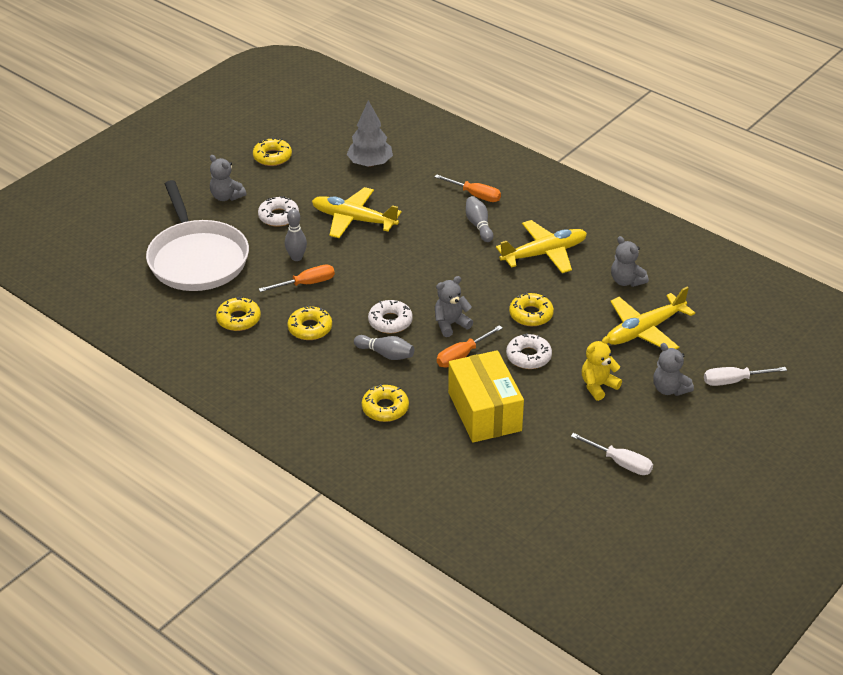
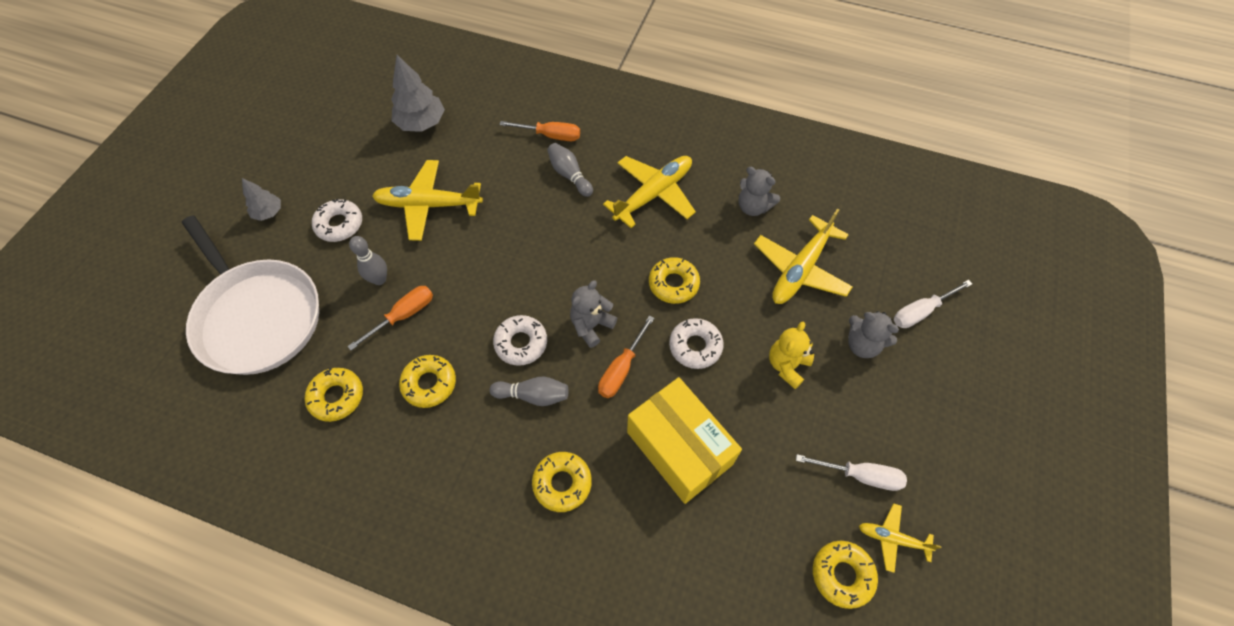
camera: 20 degrees left, 20 degrees up
(226, 197) = (268, 212): grey teddy bear -> grey tree
(272, 157) = (307, 142): yellow donut -> yellow donut (842, 575)
(624, 503) = (892, 539): none -> yellow plane

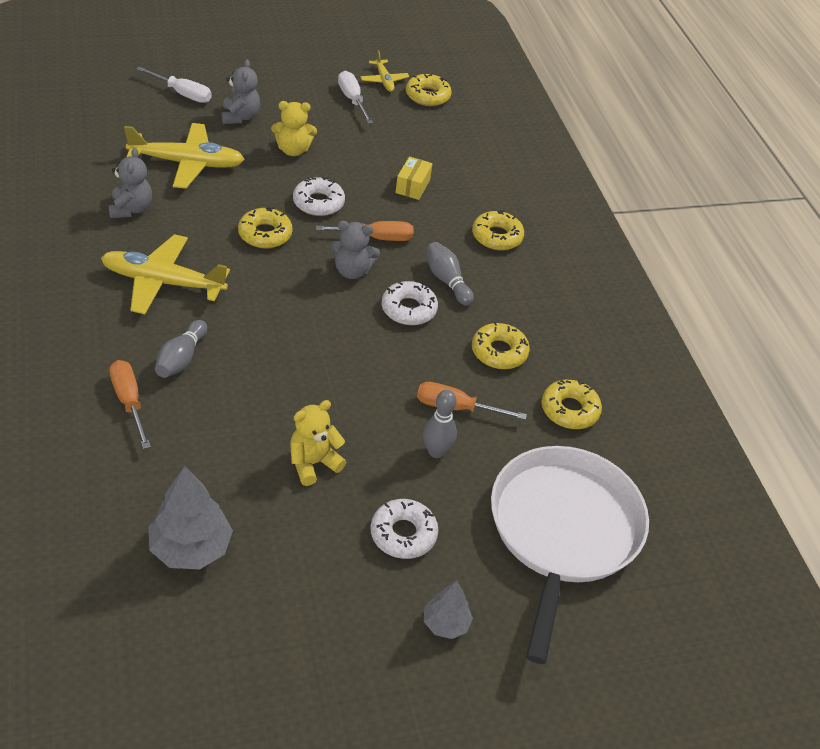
camera: 130 degrees left, 15 degrees down
(429, 205) = (313, 463): yellow plane -> yellow teddy bear
(679, 448) = (412, 186): yellow box -> yellow box, size x0.45

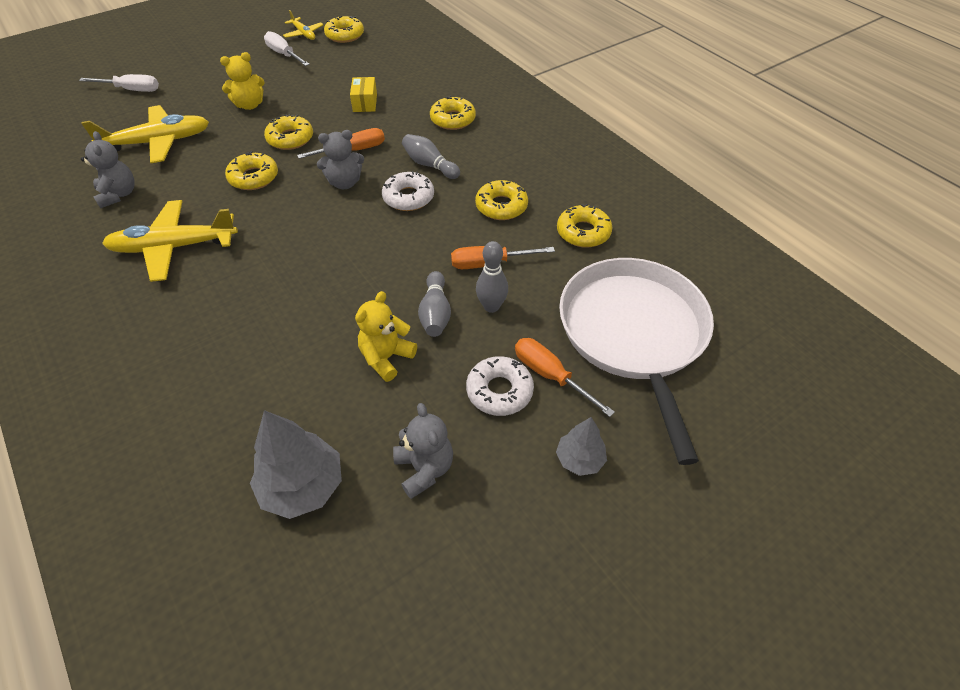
camera: 15 degrees left, 5 degrees up
(129, 402) = (182, 366): orange screwdriver -> orange screwdriver (550, 375)
(181, 359) = (219, 308): grey bowling pin -> grey bowling pin (435, 313)
(240, 117) = (191, 93): grey teddy bear -> grey teddy bear (424, 469)
(318, 203) = (290, 138): white donut -> yellow donut

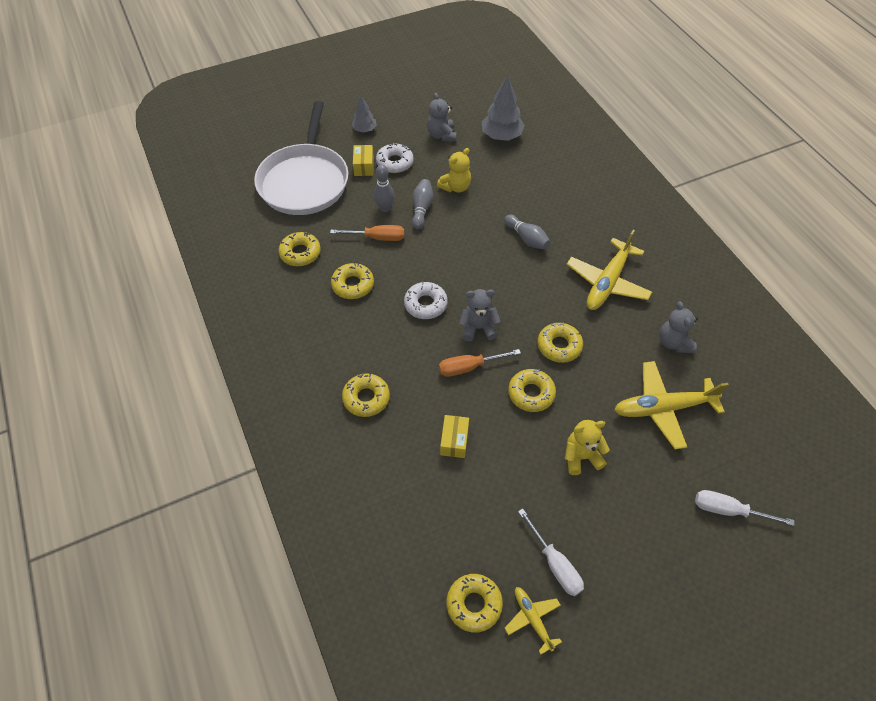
camera: 170 degrees left, 5 degrees up
(174, 247) = (607, 282): yellow plane -> yellow plane turned 120 degrees clockwise
(429, 165) = (401, 338): grey bowling pin -> grey bowling pin (527, 238)
(550, 375) = (364, 166): orange screwdriver -> yellow box

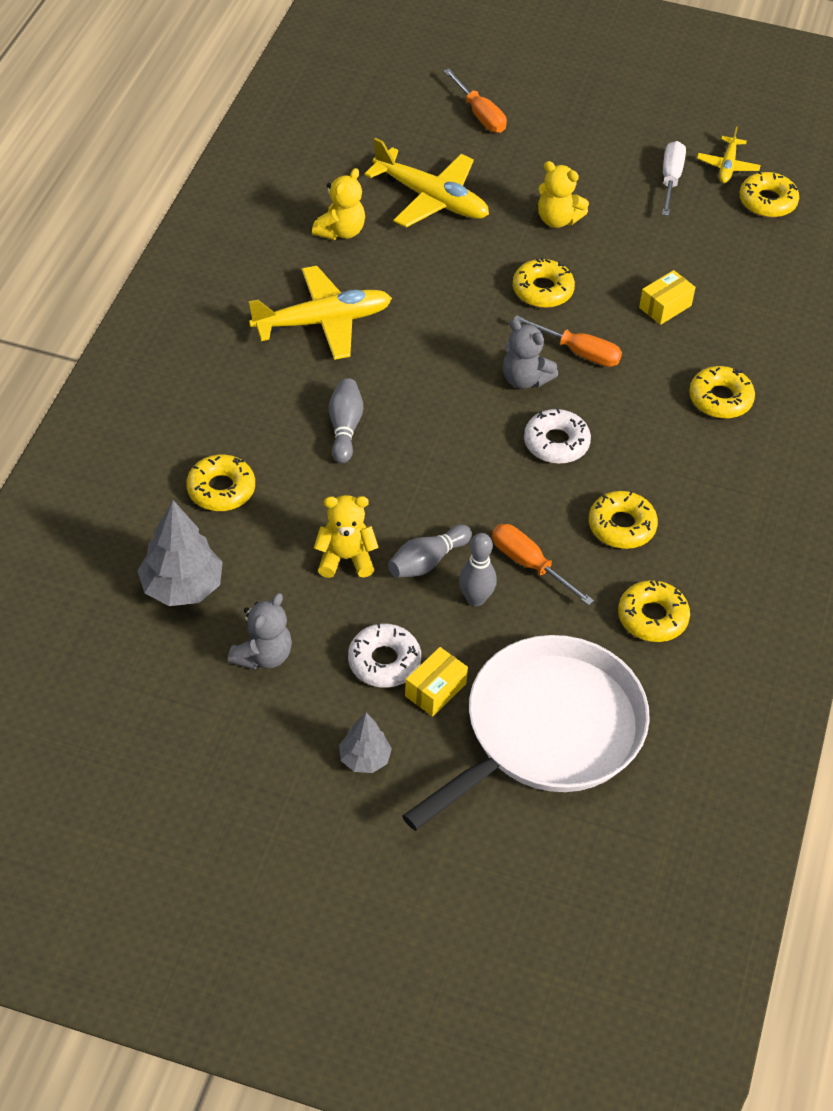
camera: 140 degrees left, 5 degrees down
(559, 346) = (460, 306): yellow donut -> yellow donut (221, 489)
(673, 342) = (340, 231): grey teddy bear -> yellow teddy bear
(728, 510) = (480, 115): white screwdriver -> orange screwdriver

